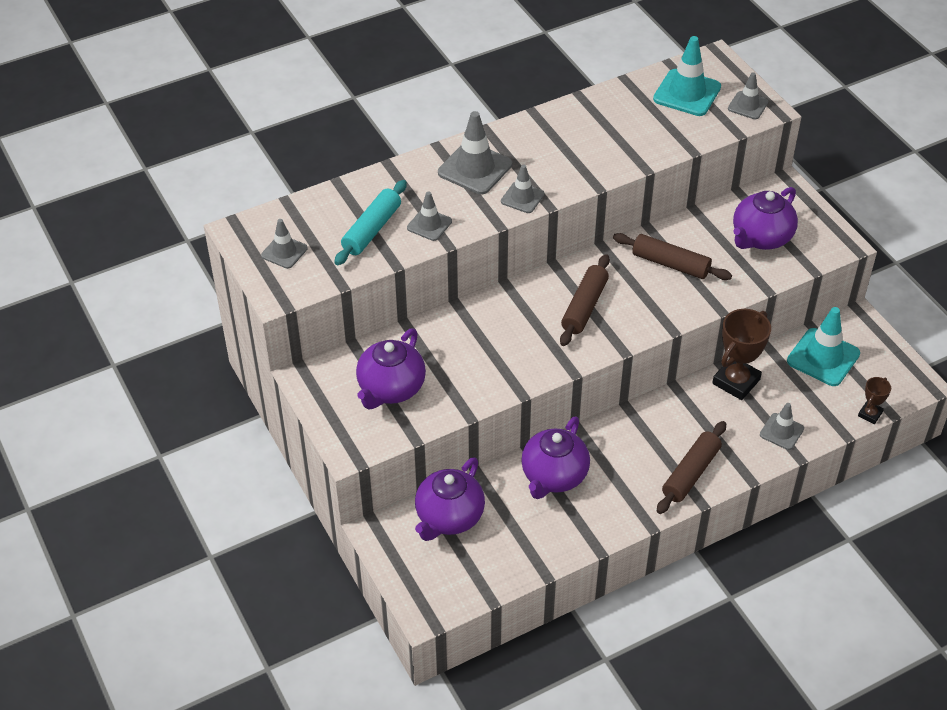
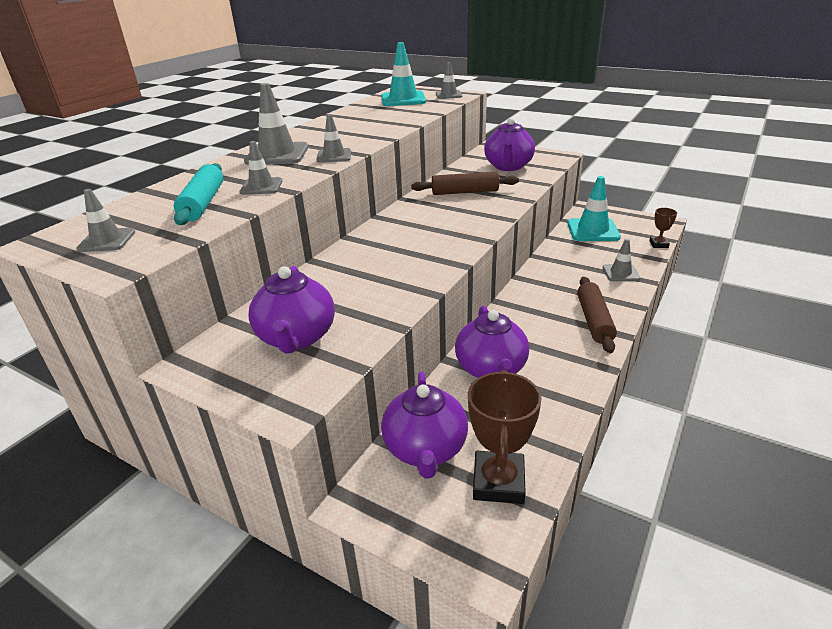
camera: 30 degrees left, 15 degrees down
(584, 307) = (427, 229): brown rolling pin -> none
(736, 381) = (556, 260): brown trophy -> brown trophy (498, 482)

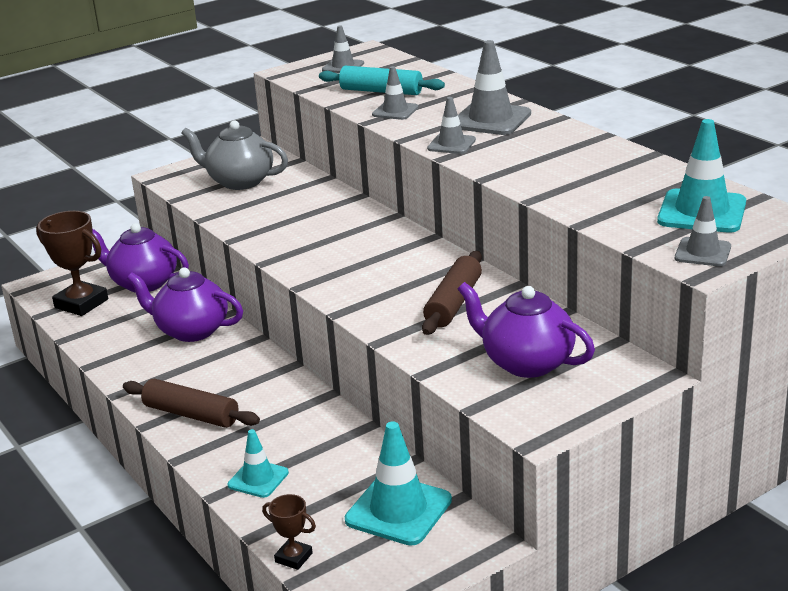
camera: 115 degrees right, 5 degrees down
(296, 338) = (239, 181): purple teapot -> grey teapot
(620, 273) = (258, 479): grey traffic cone -> turquoise traffic cone

